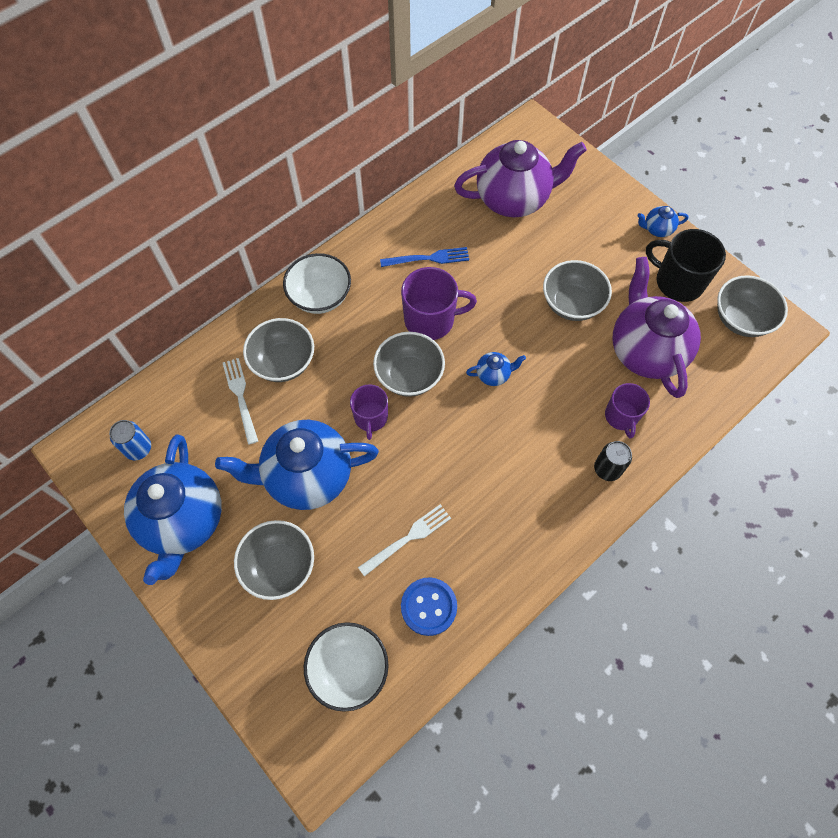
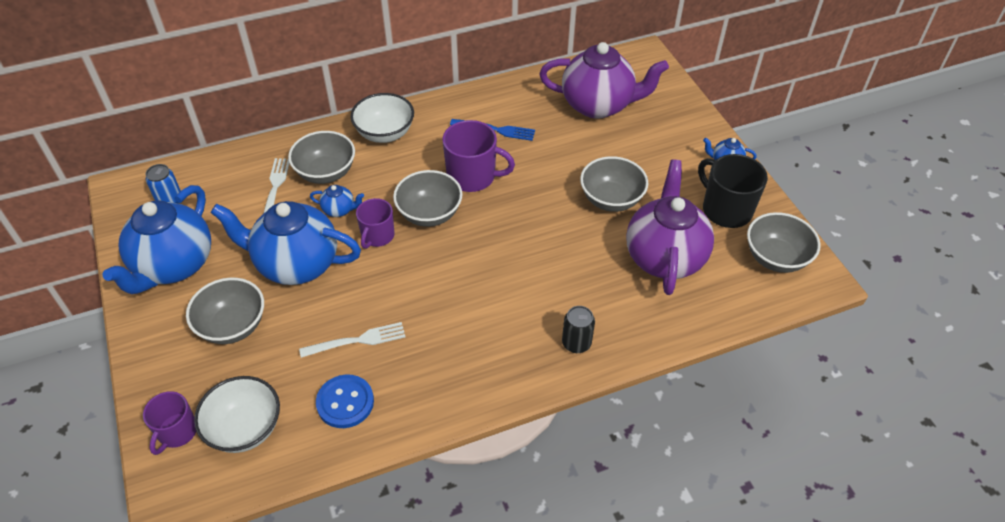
camera: 20 degrees right, 15 degrees down
(493, 375) = (507, 234): blue teapot -> blue teapot (339, 210)
(621, 416) = (613, 304): purple mug -> purple mug (177, 432)

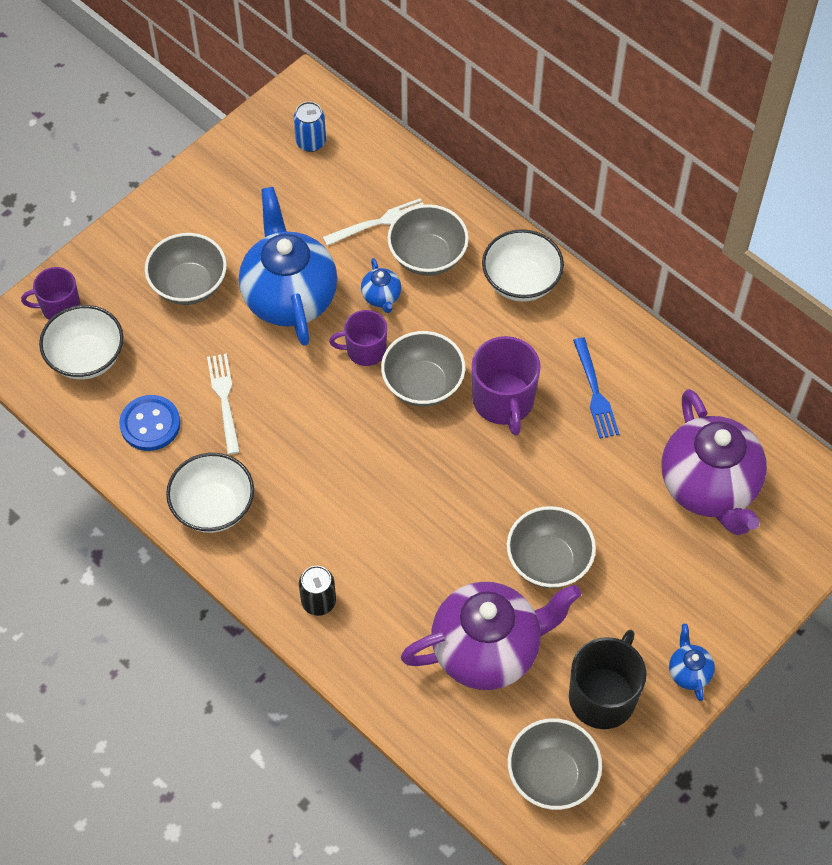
camera: 65 degrees right, 10 degrees up
(174, 266) = (233, 195): blue teapot -> none
(357, 340) = (224, 399): white fork -> white fork turned 150 degrees counterclockwise
(453, 384) = (213, 507): none -> white bowl

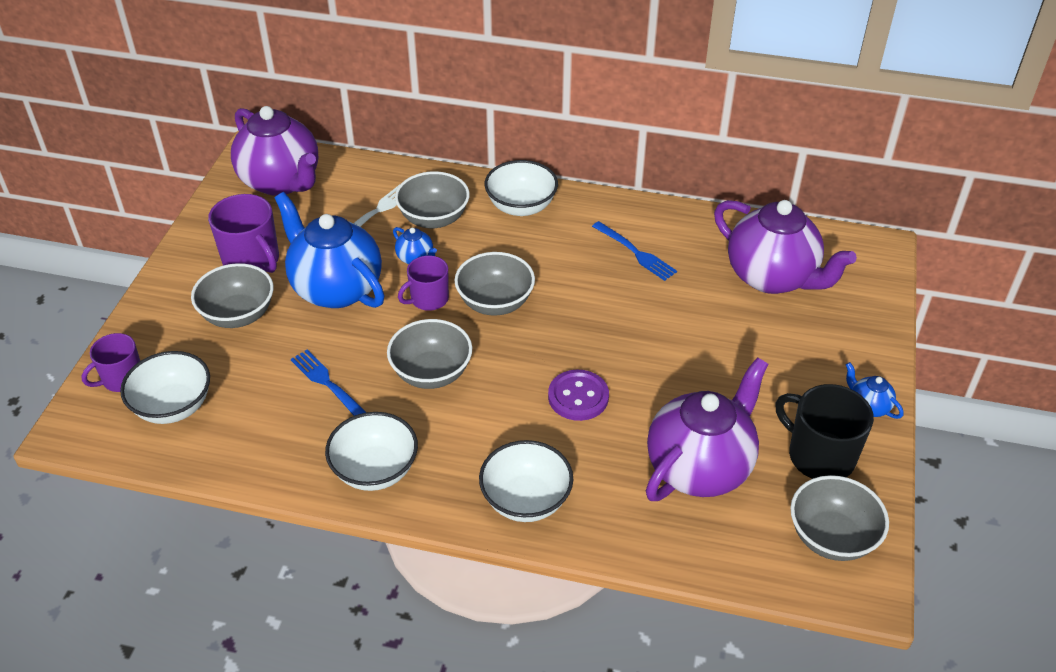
camera: 30 degrees left, 15 degrees down
(150, 424) = (270, 432): blue button -> none
(224, 399) = (328, 384): white fork -> blue fork
(311, 142) = (281, 182): blue can -> purple teapot
(318, 601) = (526, 500): black can -> white bowl
(430, 524) = (578, 397): none -> purple button
(503, 401) = (570, 287): purple mug -> purple mug (252, 261)
(548, 561) = (695, 380): grey bowl -> grey bowl (431, 373)
(603, 696) = (819, 456): black mug -> black mug turned 45 degrees counterclockwise

